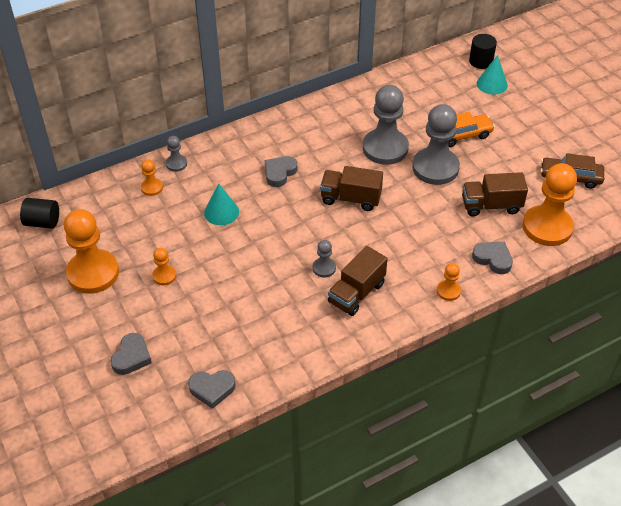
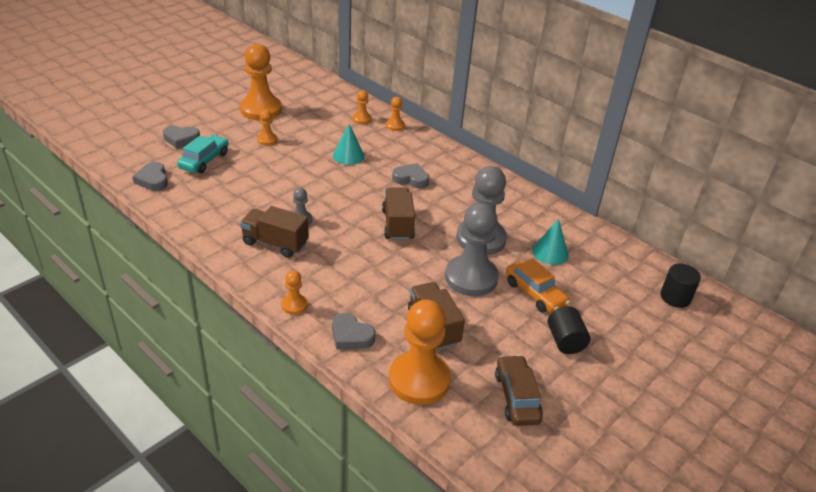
camera: 70 degrees right, 10 degrees down
(42, 222) = (305, 81): black cylinder -> black cylinder (565, 341)
(176, 164) = (395, 126): grey pawn -> orange pawn
(187, 338) = (204, 160): none -> turquoise car
(492, 84) = (641, 310): turquoise cone -> turquoise cone (550, 252)
(493, 259) = (351, 336): grey heart -> grey heart turned 105 degrees clockwise

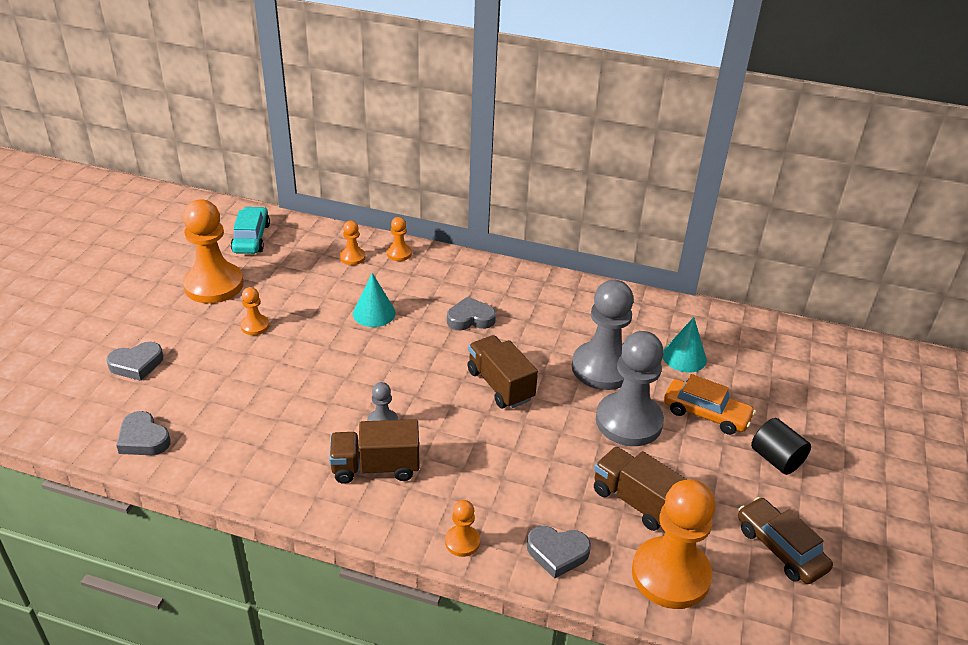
camera: 25 degrees left, 0 degrees up
(204, 160) = (193, 385): turquoise car -> turquoise car (251, 238)
(675, 297) = (836, 362): black cylinder -> none

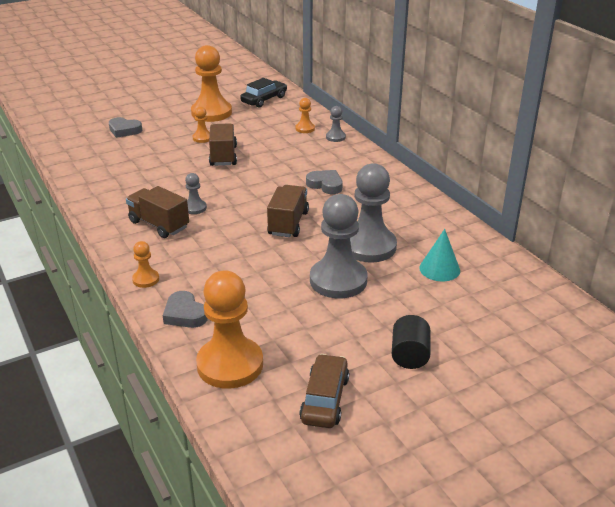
camera: 45 degrees right, 5 degrees down
(143, 439) = (80, 160): grey heart -> none
(251, 238) = (264, 99): turquoise car -> black car
(374, 313) = (273, 158): turquoise cone -> none
(399, 253) = (335, 137): orange pawn -> grey pawn
(636, 501) = (272, 319): brown truck -> brown truck (223, 156)
(706, 414) = (400, 305): orange car -> none

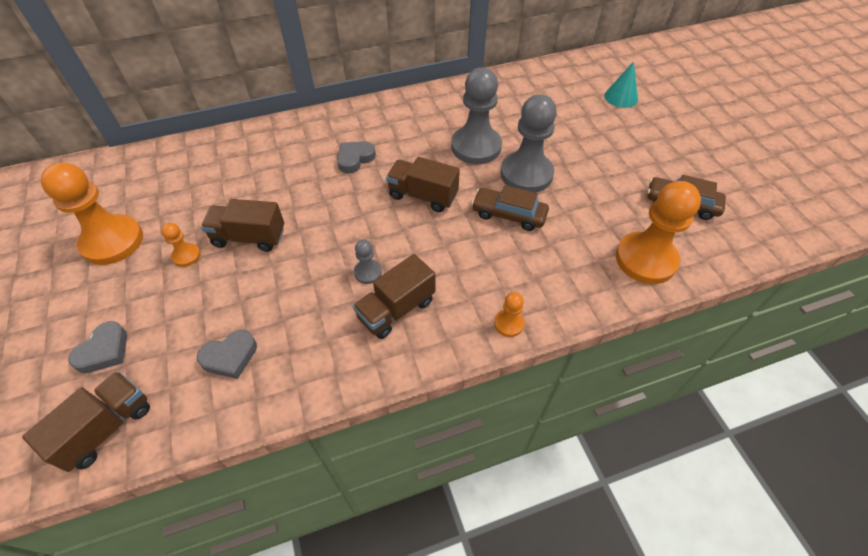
camera: 80 degrees left, 20 degrees up
(72, 143) = (106, 428): none -> brown truck
(184, 314) = (572, 290): grey heart -> grey heart (230, 357)
(264, 99) = (109, 184): black car -> none
(275, 272) = (508, 214): none -> brown car
(305, 129) = (217, 157): orange pawn -> none
(335, 137) = (252, 136): grey pawn -> none
(409, 355) = (626, 150): black cylinder -> none
(439, 269) = (516, 113): turquoise cone -> turquoise cone (621, 97)

